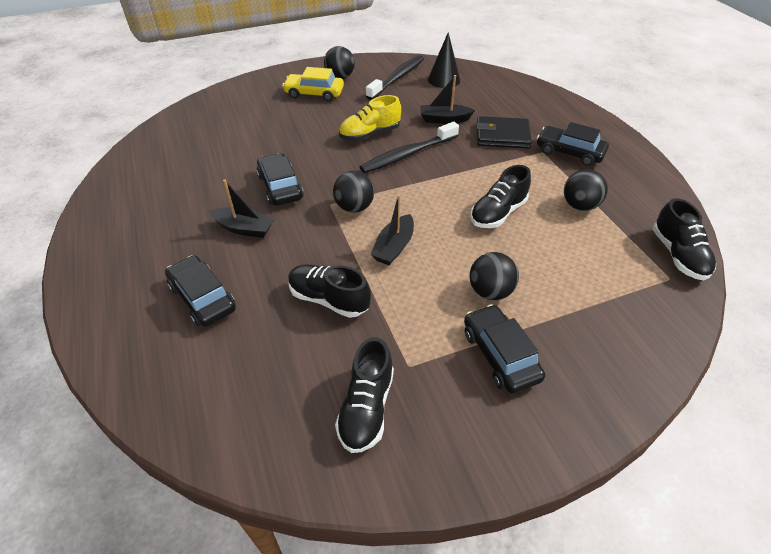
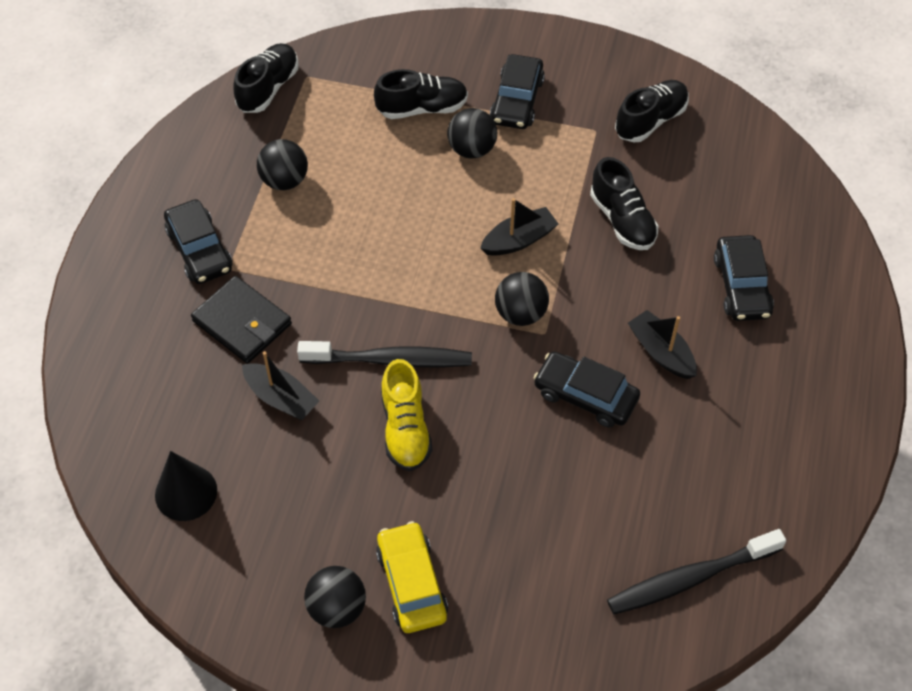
camera: 145 degrees left, 10 degrees up
(280, 187) = (585, 395): black car -> black car turned 105 degrees clockwise
(314, 93) = (412, 583): yellow car -> yellow car turned 150 degrees counterclockwise
(370, 134) = (405, 428): yellow shoe -> yellow shoe turned 75 degrees clockwise
(397, 78) = (251, 543): black toothbrush -> black toothbrush (690, 578)
(498, 213) = (376, 219): black shoe -> black shoe (422, 108)

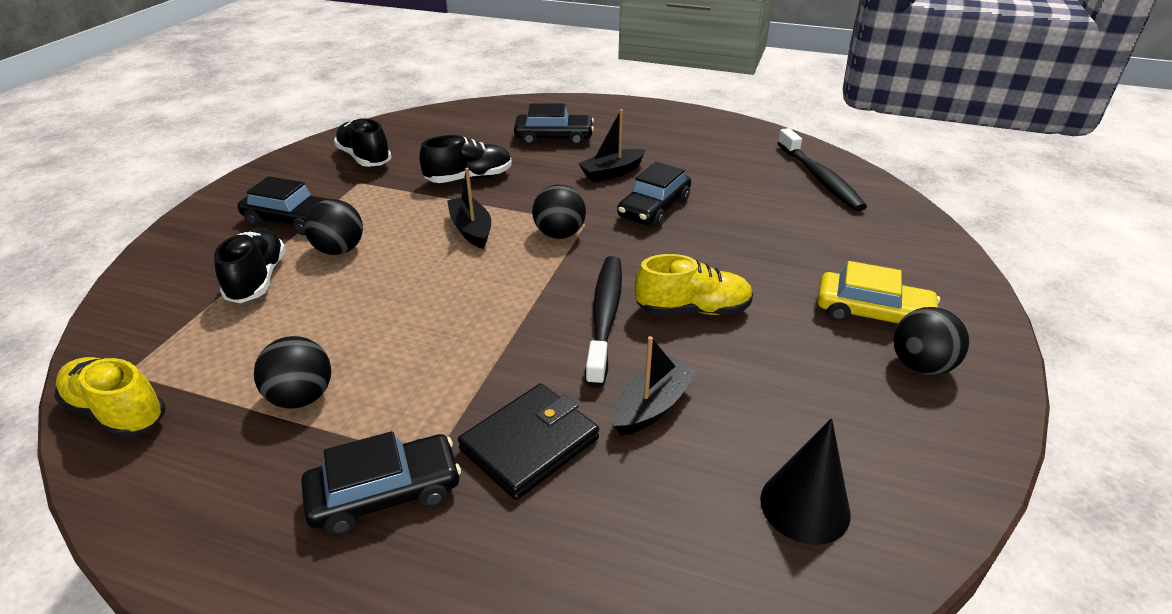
camera: 85 degrees left, 20 degrees down
(268, 88) = (117, 412): black shoe -> yellow shoe
(412, 583) = (872, 313): yellow car -> yellow car turned 150 degrees counterclockwise

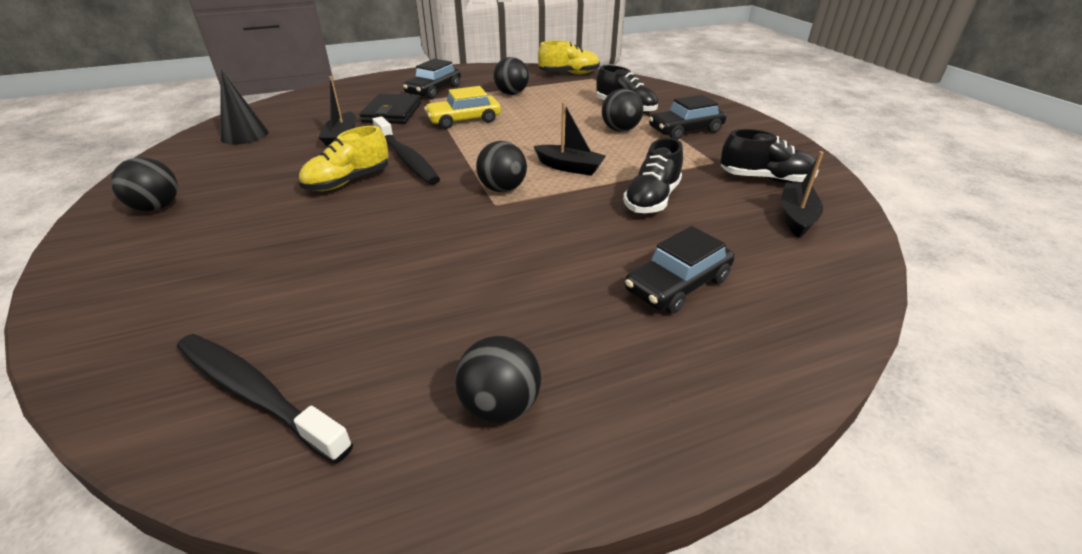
camera: 140 degrees right, 0 degrees up
(612, 172) = (540, 265): black boat -> black boat (796, 217)
(654, 208) = (450, 243): black car -> none
(703, 136) = (500, 406): none -> black ball
(872, 313) = (192, 229): yellow car -> yellow car (464, 120)

